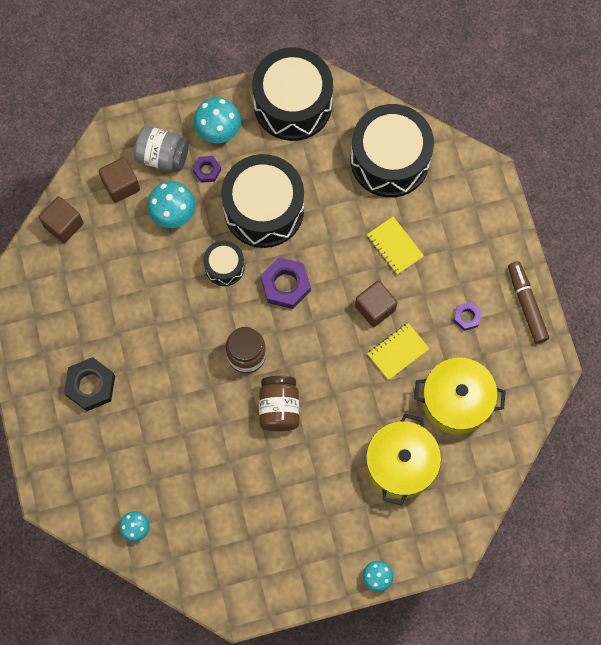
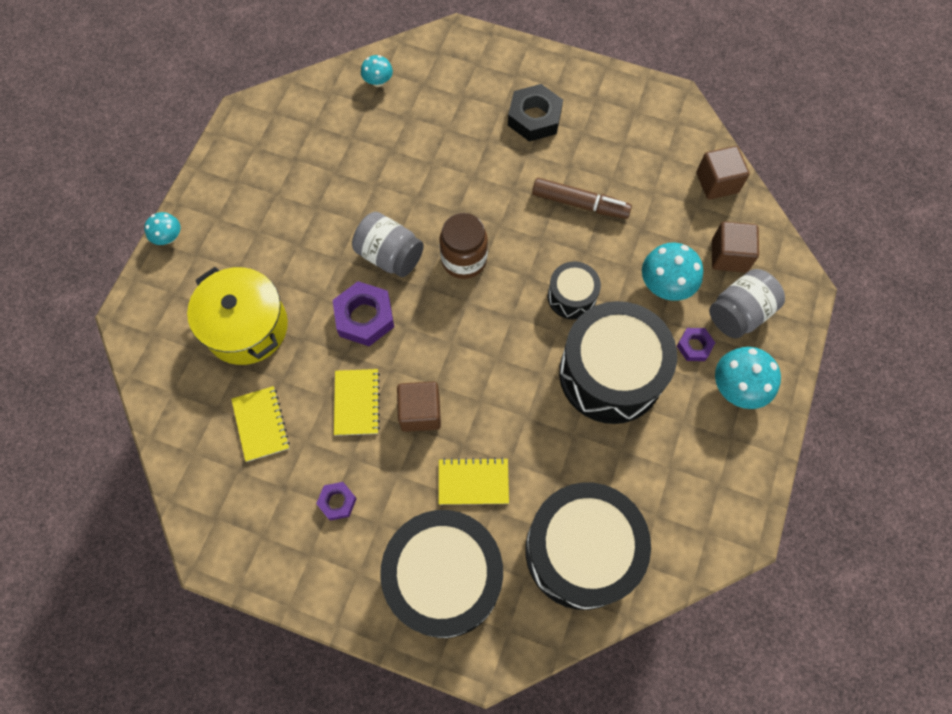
camera: 125 degrees right, 5 degrees down
(279, 408) = (390, 256): brown jar -> grey jar
(285, 285) = (510, 341): purple nut -> purple nut (364, 317)
(292, 104) = (722, 488): black drum -> black drum (444, 578)
(456, 401) = (261, 424): yellow pot -> yellow notebook
(526, 304) = (299, 581): brown marker -> brown marker (580, 204)

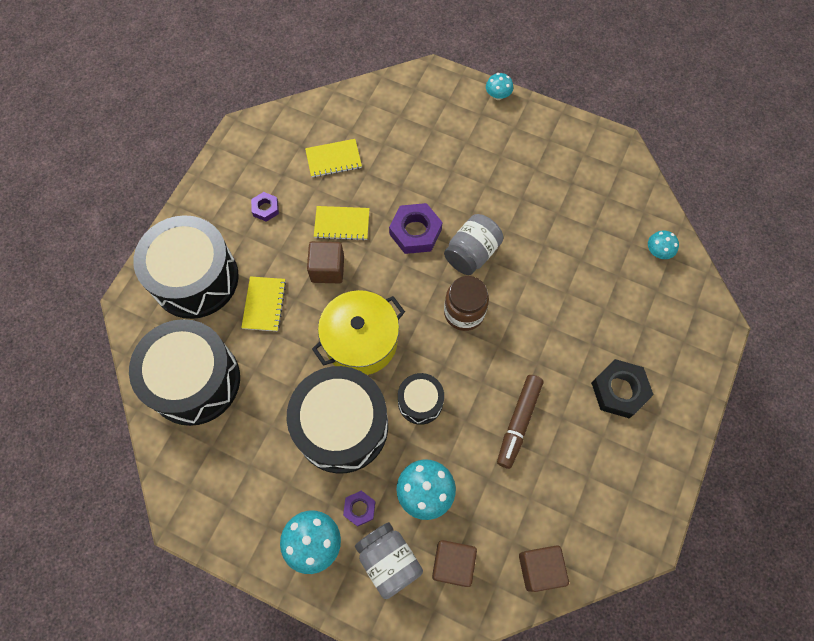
camera: 95 degrees right, 0 degrees up
(246, 327) = (414, 149): yellow pot -> yellow pot (361, 341)

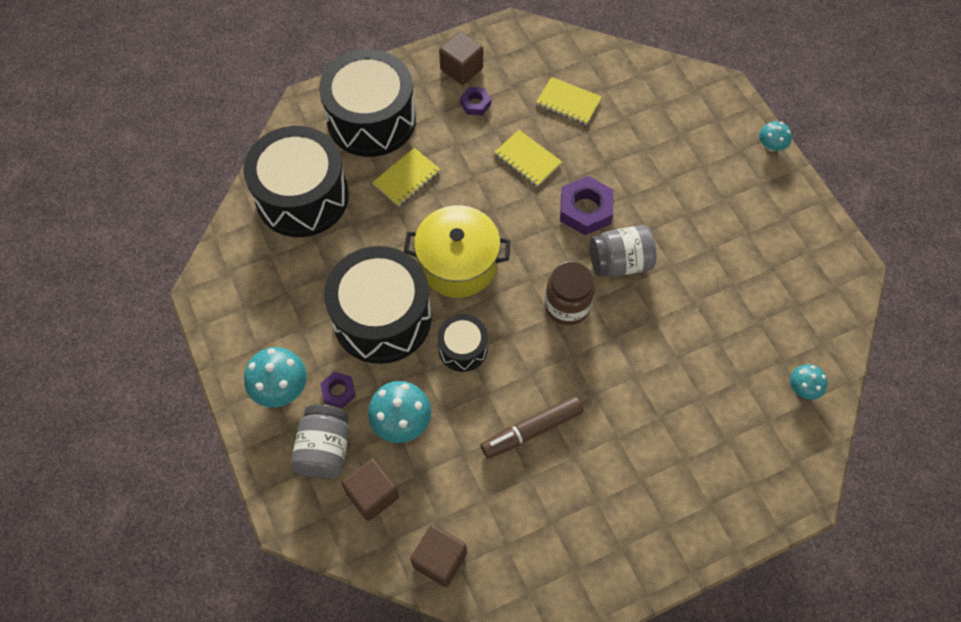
camera: 40 degrees right, 5 degrees down
(327, 269) = (482, 187): brown cube -> brown cube (461, 69)
(619, 390) = (648, 476): black nut -> none

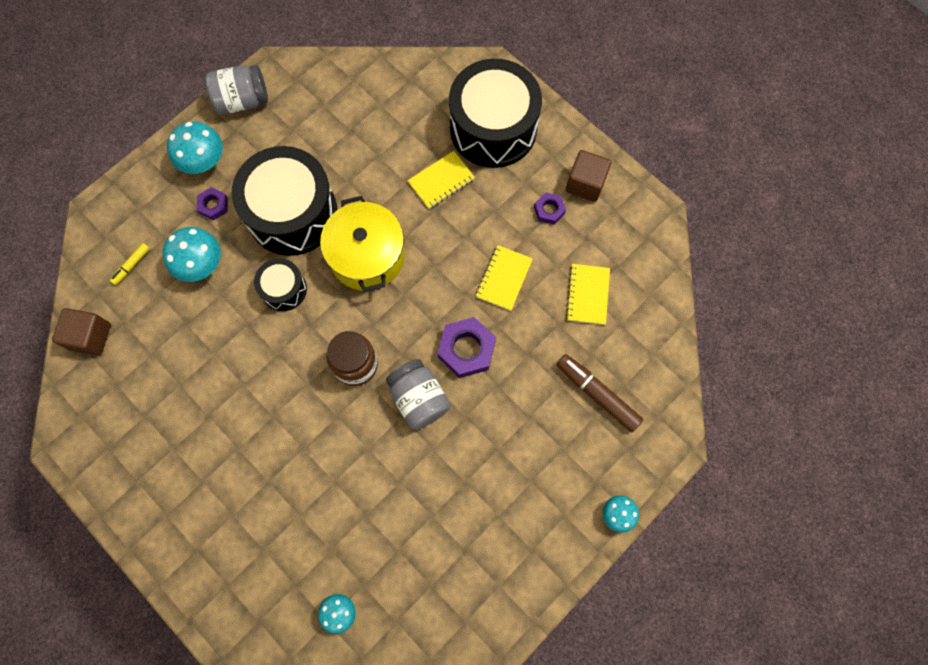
camera: 70 degrees right, 10 degrees up
(302, 197) = (389, 104): black drum -> none
(325, 449) = (160, 215): grey jar -> grey jar (242, 100)
(372, 495) = (131, 265): brown cube -> yellow marker
(406, 178) = (441, 181): yellow notebook -> yellow notebook turned 60 degrees counterclockwise
(531, 430) = (223, 372): brown marker -> brown marker (597, 394)

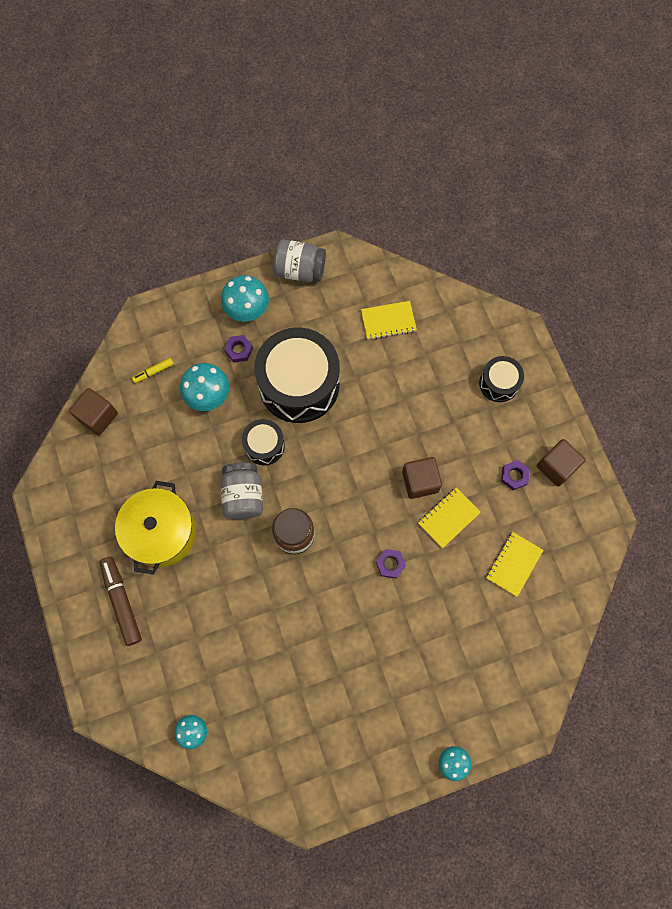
camera: 25 degrees right, 0 degrees up
(367, 256) = (344, 447): yellow pot -> yellow pot (161, 532)
(419, 399) = (333, 587): grey jar -> grey jar (243, 496)
(441, 181) = (434, 410): yellow notebook -> yellow notebook (388, 321)
(459, 256) = (420, 481): none -> brown cube
(466, 349) = (390, 564): purple nut -> purple nut, size x0.56
(493, 128) = (499, 383): black drum -> black drum, size x0.49
(597, 394) = (482, 653): brown marker -> brown marker (122, 601)

